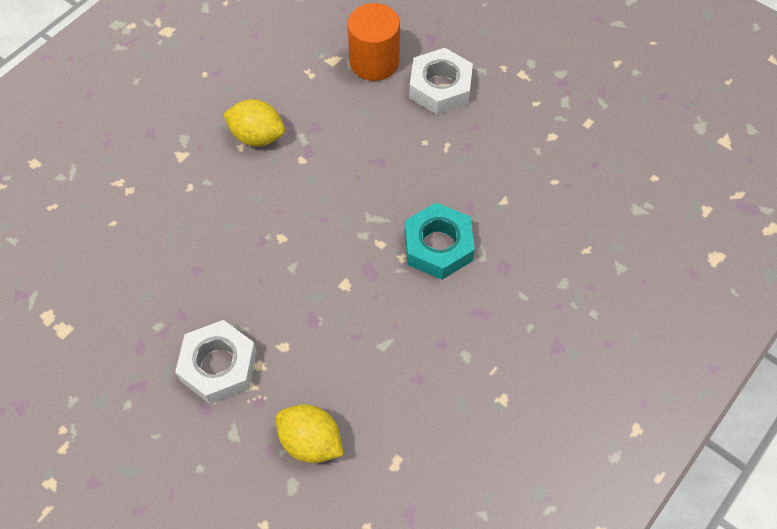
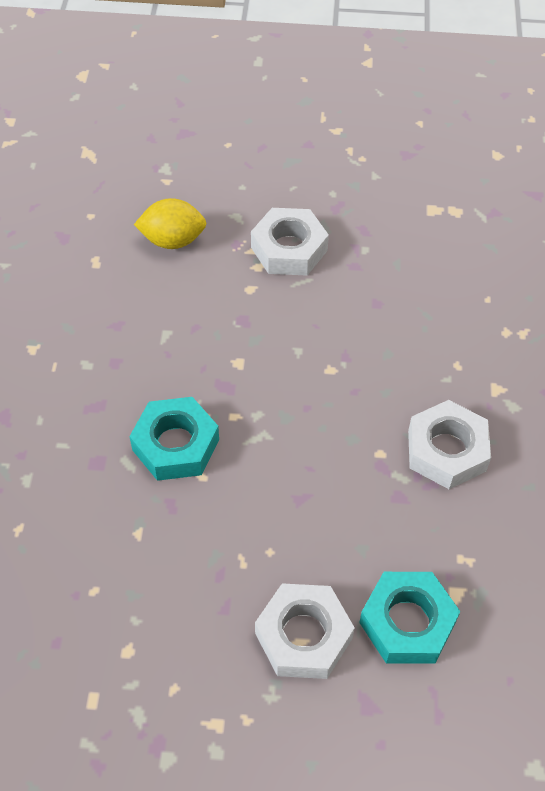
camera: 145 degrees right, 5 degrees down
(257, 136) = (446, 450): yellow lemon -> white nut
(374, 62) = (407, 622): orange cylinder -> turquoise nut

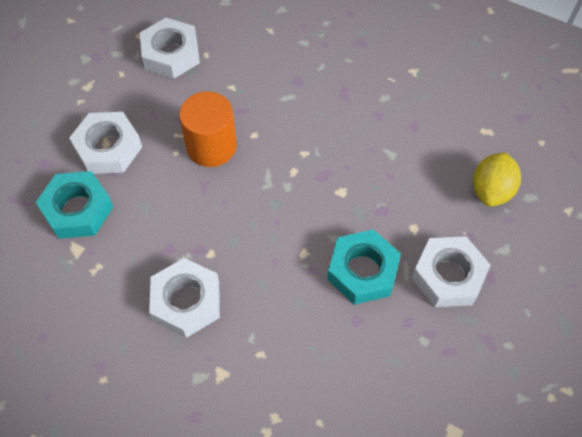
camera: 115 degrees right, 5 degrees up
(111, 637) = (171, 54): none -> white nut
(175, 445) = (287, 128): turquoise nut -> turquoise nut (362, 271)
(241, 515) = (211, 146): none -> orange cylinder

